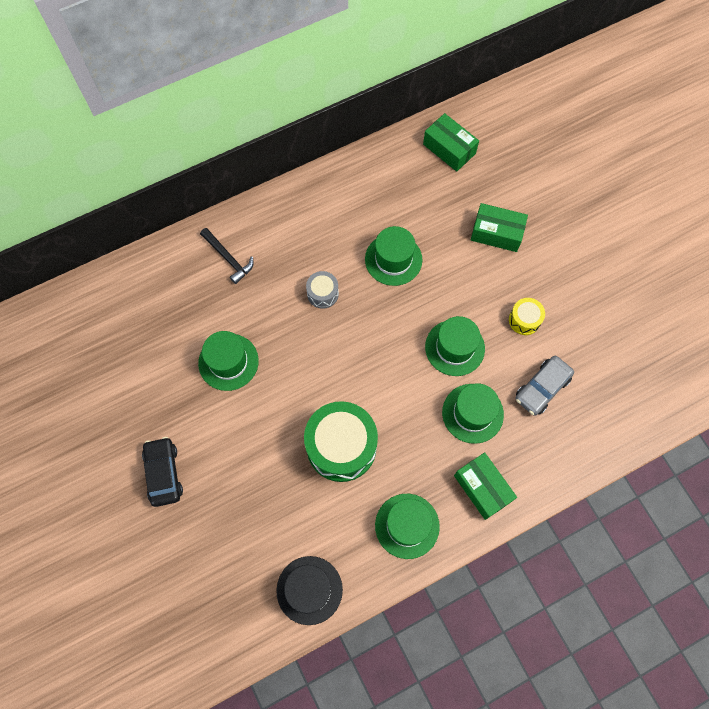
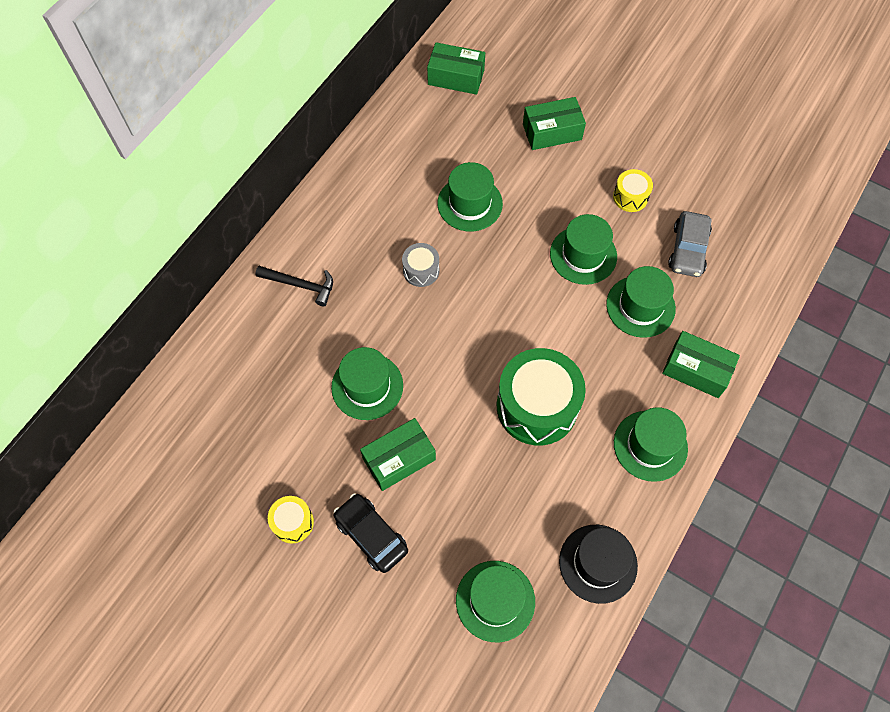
camera: 30 degrees left, 5 degrees down
(117, 433) = (293, 522): none -> yellow drum
(217, 429) = (399, 459): none -> green box
(219, 572) = (495, 601): none -> green hat

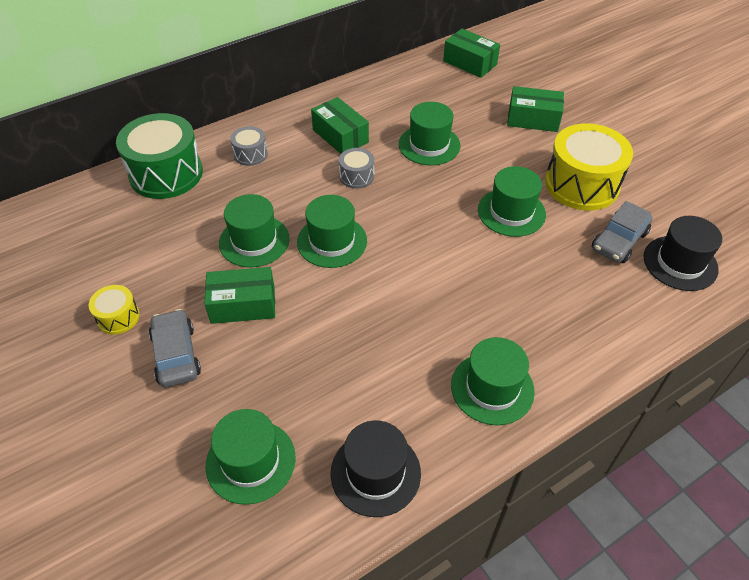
camera: 25 degrees right, 15 degrees down
(300, 285) = (250, 154): black hammer -> grey drum
(371, 535) = (176, 355): black car -> grey car
(537, 406) = (396, 312): green drum -> green drum (166, 173)
(630, 197) = (581, 184): yellow drum -> yellow drum, size x2.08
(640, 306) = (546, 269): green hat -> green hat (332, 241)
(696, 370) = (577, 341): green box -> green box (340, 136)
(746, 253) = (680, 263): none -> black hat

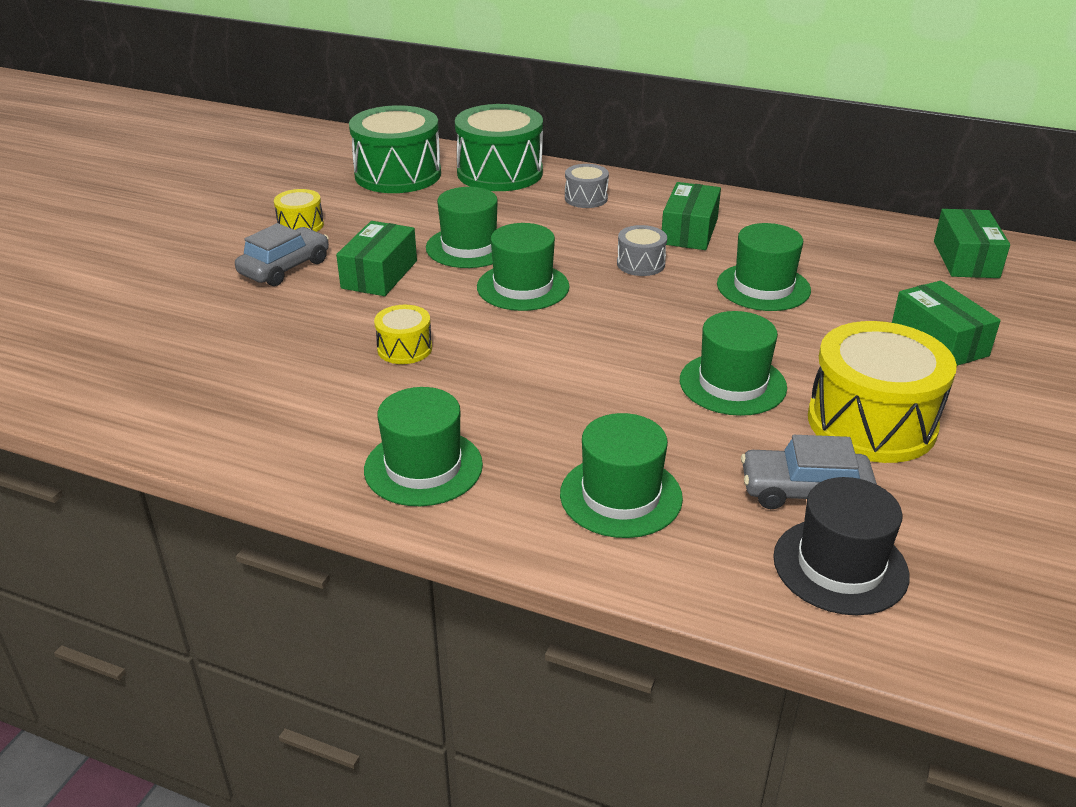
camera: 55 degrees right, 15 degrees down
(102, 225) = (398, 174): none -> green drum
(243, 305) = (379, 274): green box -> green box turned 60 degrees clockwise
(250, 461) = (196, 352): green hat -> green hat (621, 496)
(353, 336) = (404, 348): none -> yellow drum
(375, 473) = (238, 428): black hat -> none

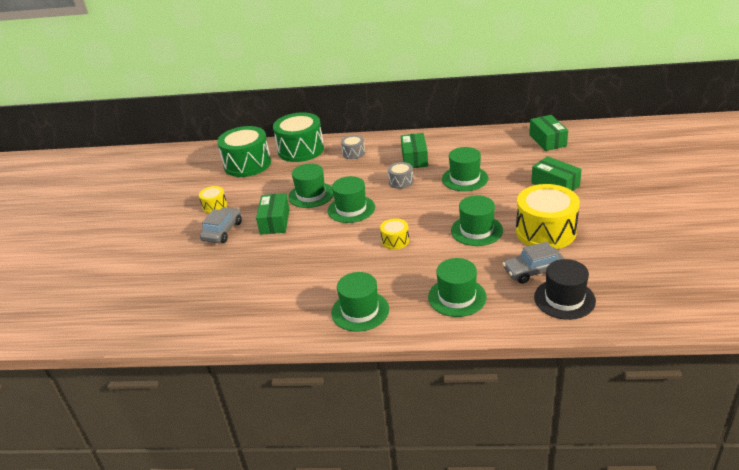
camera: 15 degrees left, 0 degrees up
(404, 348) = (313, 256): yellow drum -> yellow drum (395, 241)

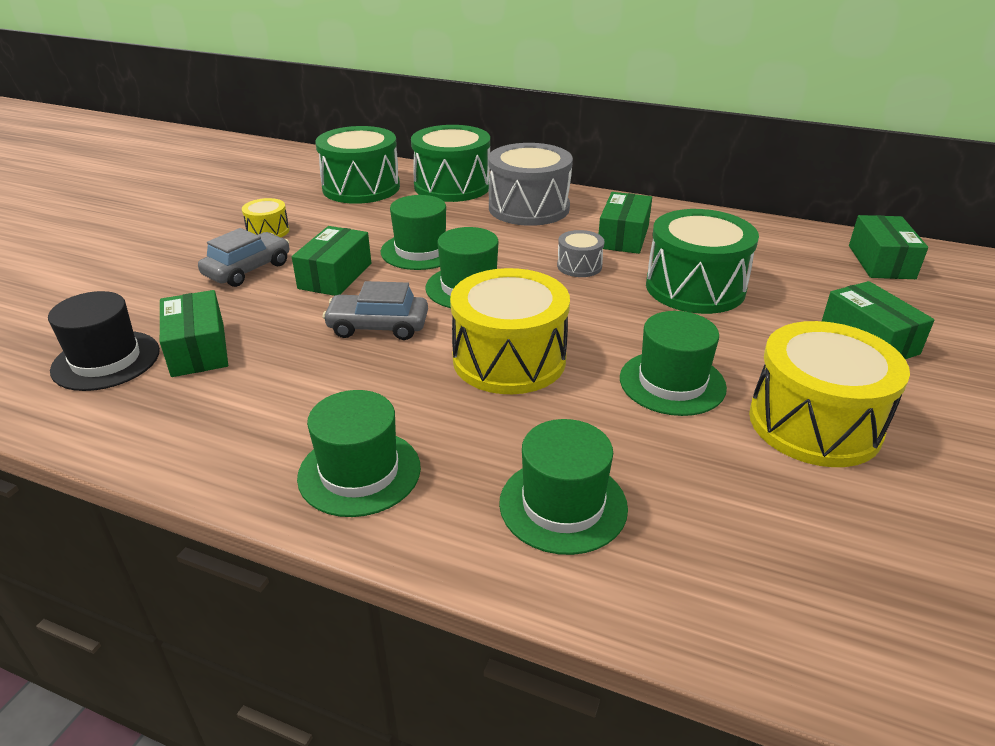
camera: 15 degrees right, 0 degrees up
(234, 280) = (198, 349): none -> green box
(353, 153) = (529, 208): grey drum -> grey drum, size x2.08
(395, 241) = (509, 359): yellow drum -> yellow drum, size x2.08
(464, 178) = (695, 287): green hat -> green drum
(533, 271) = (754, 499): grey car -> grey car (378, 326)
(564, 299) = (802, 589): black hat -> black hat (106, 360)

